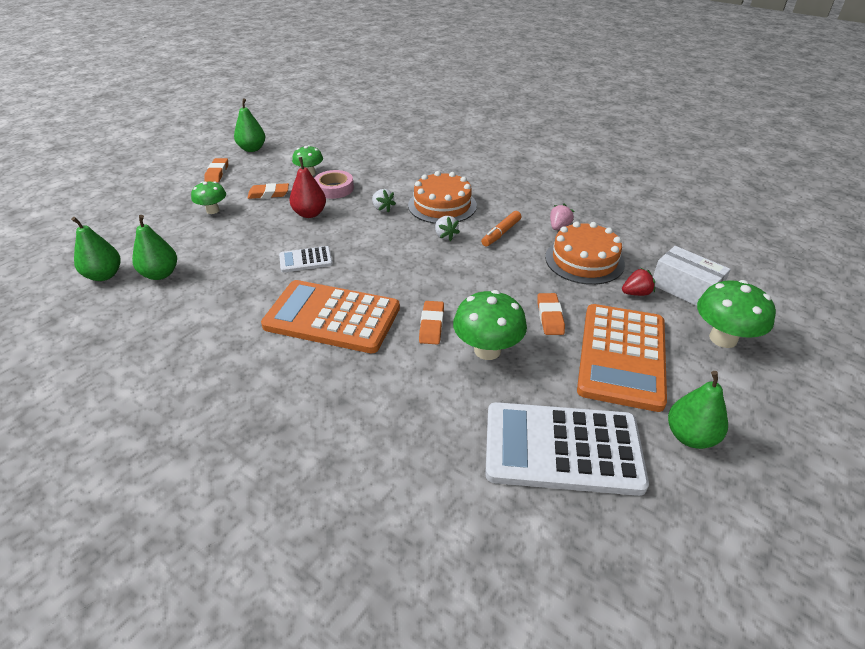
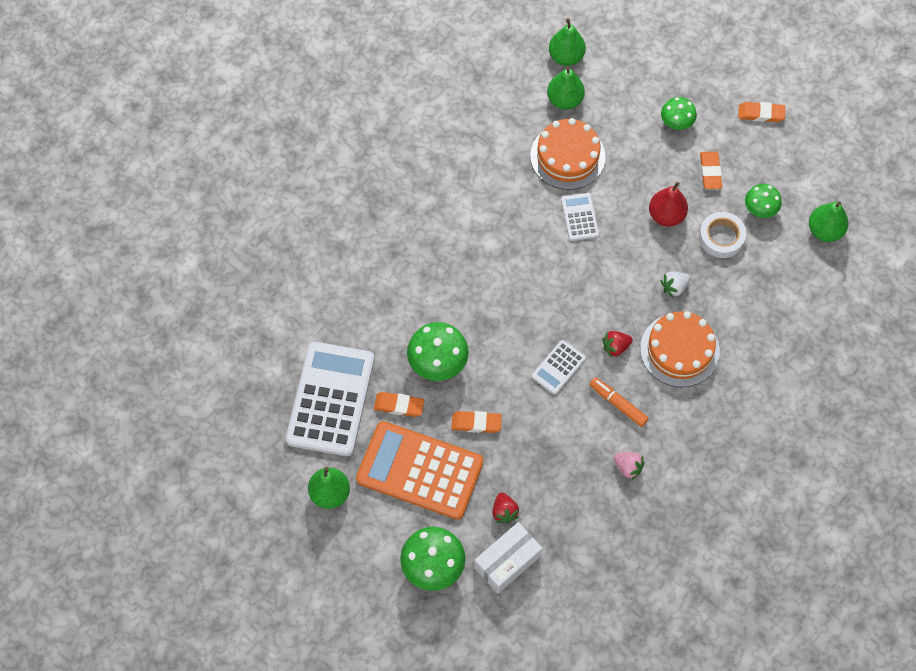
camera: 95 degrees right, 25 degrees up
(252, 149) = (825, 142): green pear -> green pear (824, 231)
(332, 317) = (491, 243): orange calculator -> none
(334, 188) = (721, 237): pink tape -> white tape
(431, 325) = (473, 322): orange eraser -> orange eraser (399, 406)
(445, 236) = (615, 347): white strawberry -> red strawberry
(473, 267) = (558, 367): none -> white calculator
(584, 260) = (562, 477): orange cake -> orange cake (567, 156)

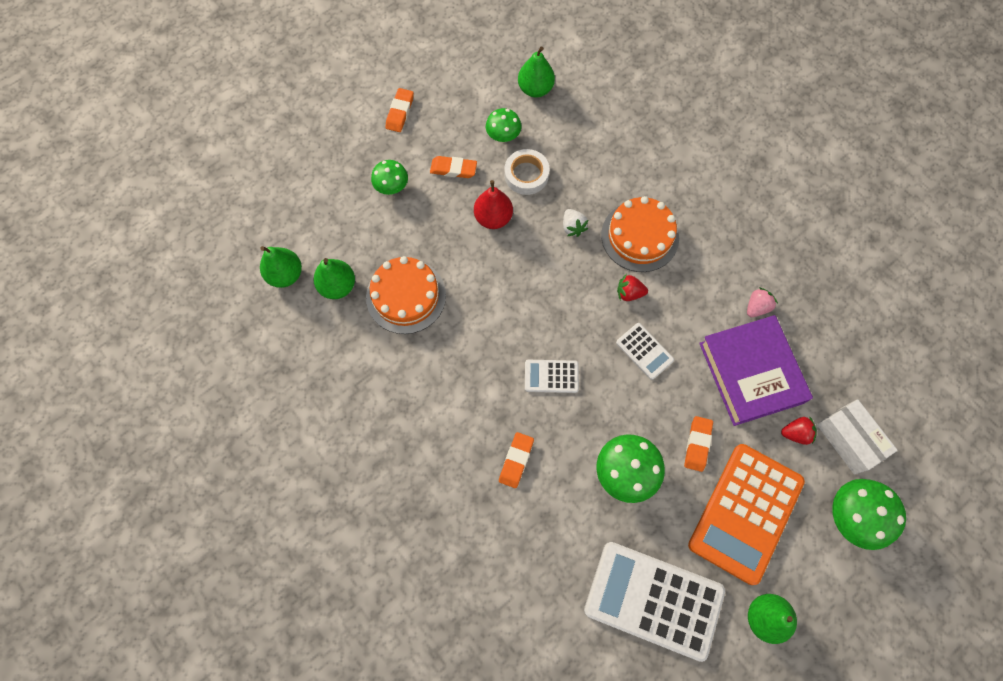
camera: 80 degrees left, 5 degrees up
(399, 406) = (669, 523): orange eraser -> orange eraser (516, 460)
(557, 466) = (751, 373): none -> purple book
(579, 217) = (479, 298): white calculator -> white calculator (551, 376)
(615, 347) = (629, 293): red strawberry -> red strawberry turned 105 degrees clockwise
(618, 404) = (690, 303): orange marker -> none

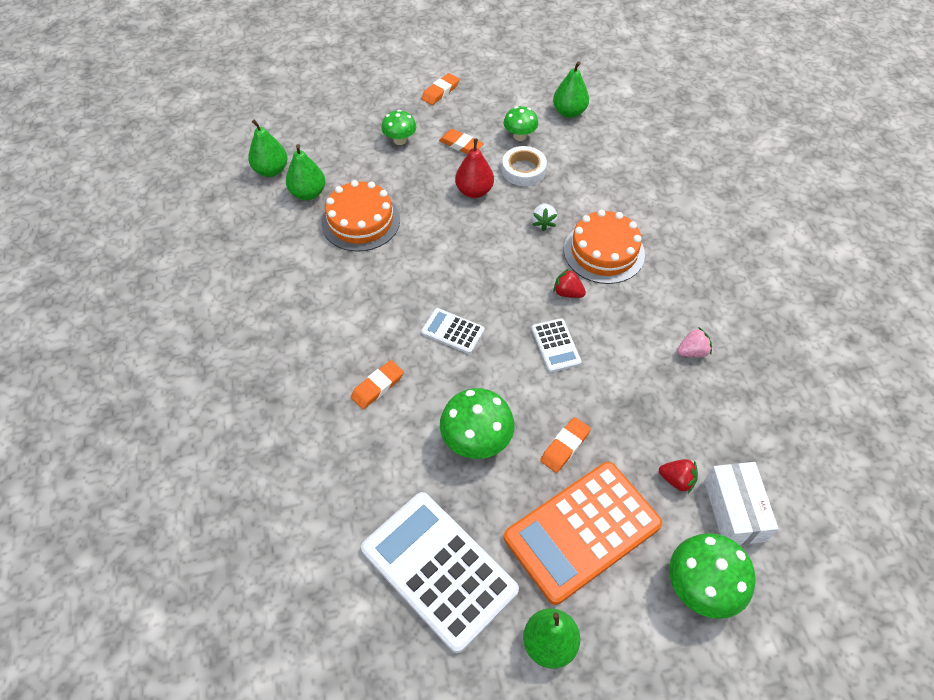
camera: 25 degrees right, 15 degrees down
(751, 373) = (656, 406): purple book -> none

